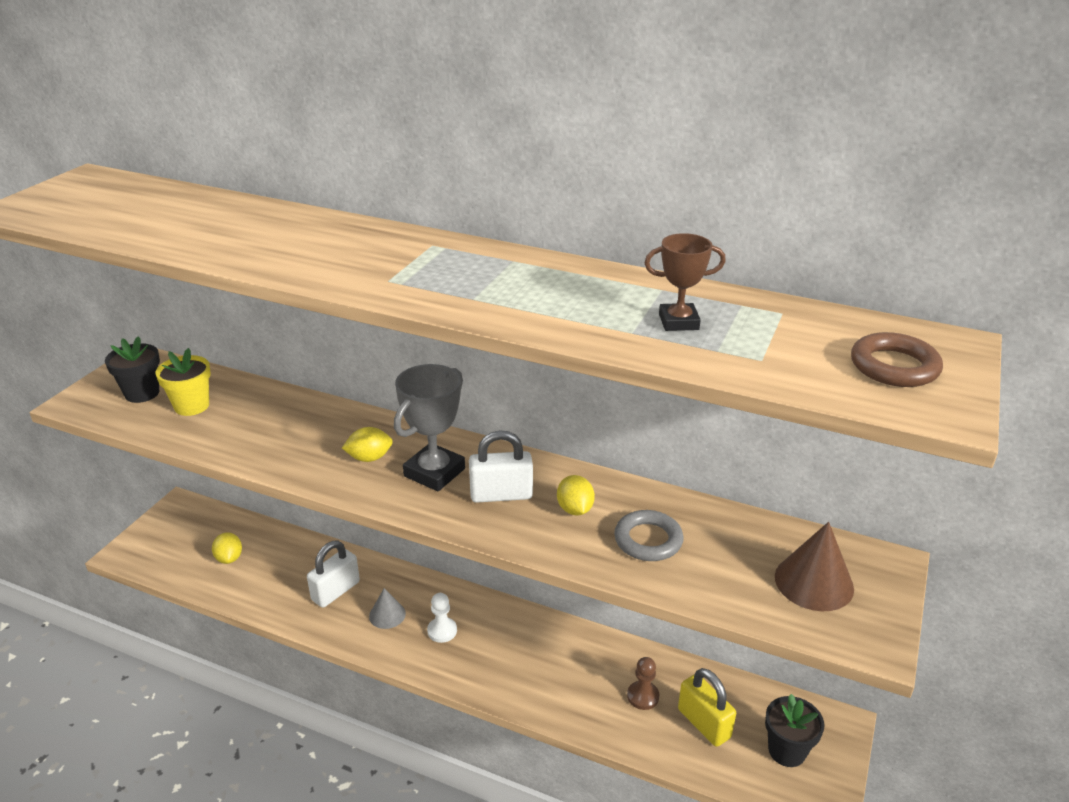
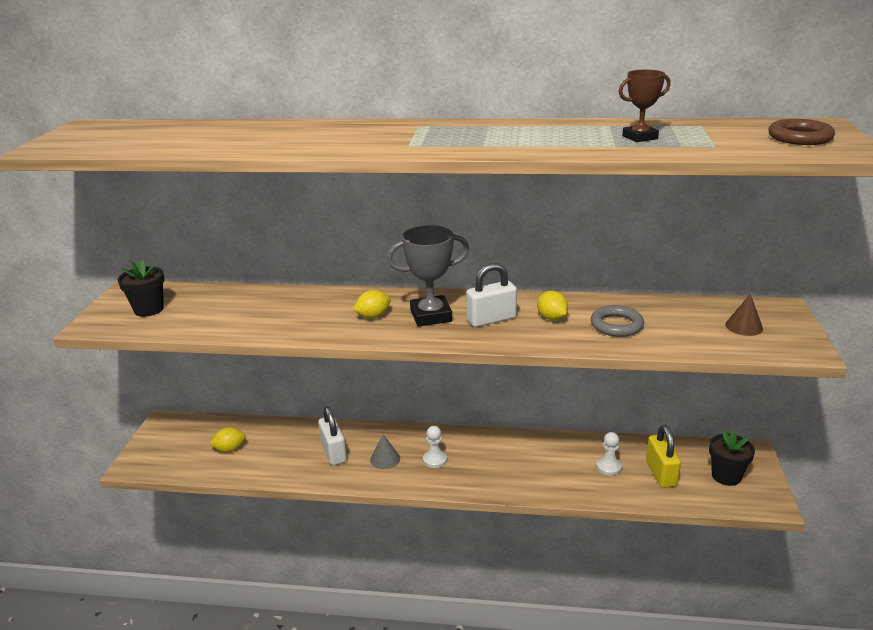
camera: 15 degrees left, 5 degrees down
(192, 406) = (199, 310): yellow flower pot -> none
(229, 558) = (230, 449): yellow lemon -> yellow lemon turned 75 degrees counterclockwise
(336, 591) = (334, 452): white padlock -> white padlock turned 45 degrees counterclockwise
(434, 472) = (431, 316): grey trophy -> grey trophy turned 60 degrees clockwise
(643, 696) = (608, 467): brown pawn -> white pawn
(704, 723) = (661, 473): yellow padlock -> yellow padlock turned 45 degrees clockwise
(814, 582) = (744, 326): brown cone -> brown cone, size x0.63

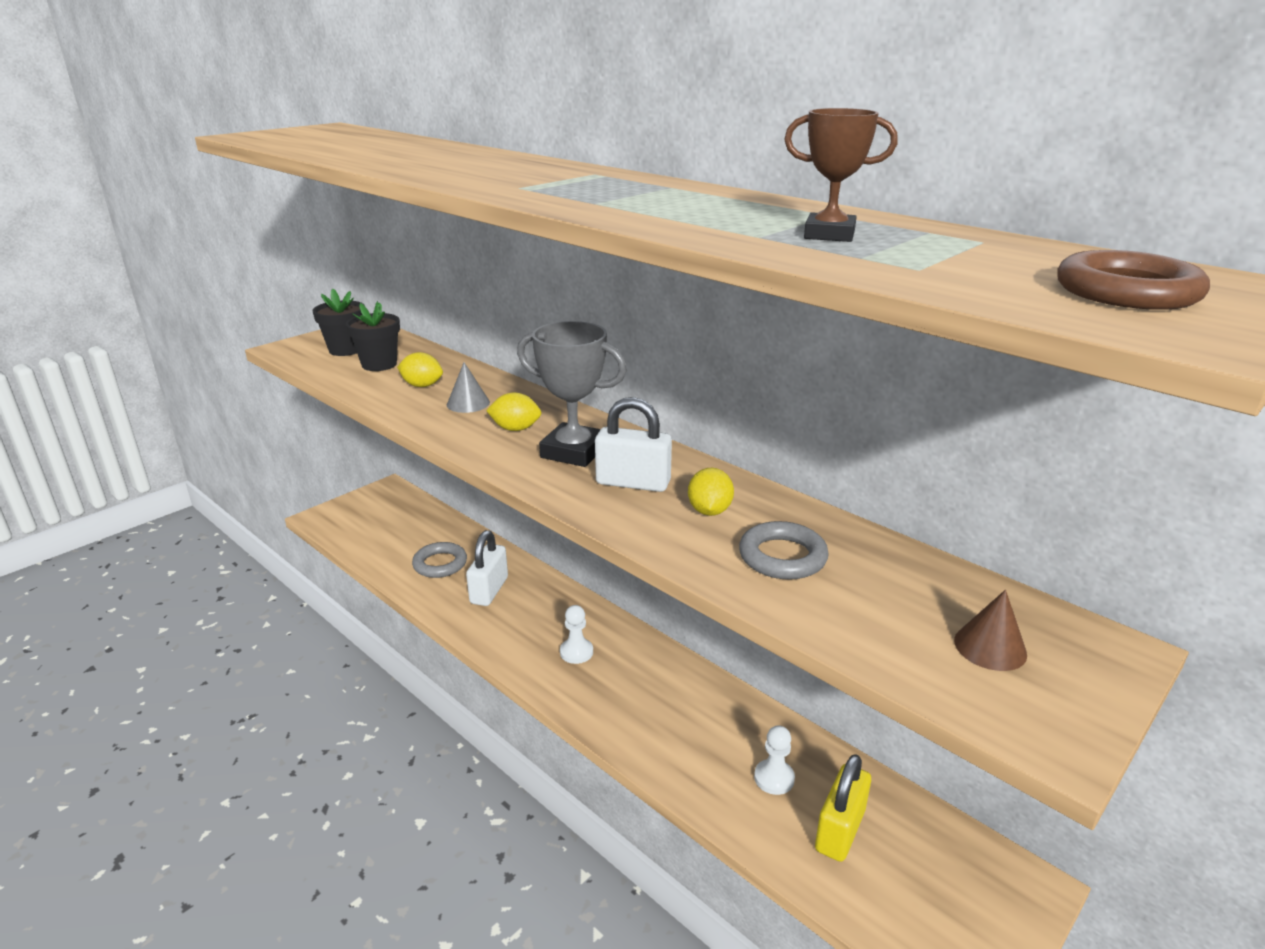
camera: 35 degrees right, 0 degrees up
(230, 449) = (407, 540): yellow lemon -> yellow lemon (422, 385)
(276, 452) = (440, 564): none -> grey ring
(385, 459) = (528, 623): grey cone -> grey cone (468, 403)
(726, 476) = (941, 896): black flower pot -> black flower pot (379, 364)

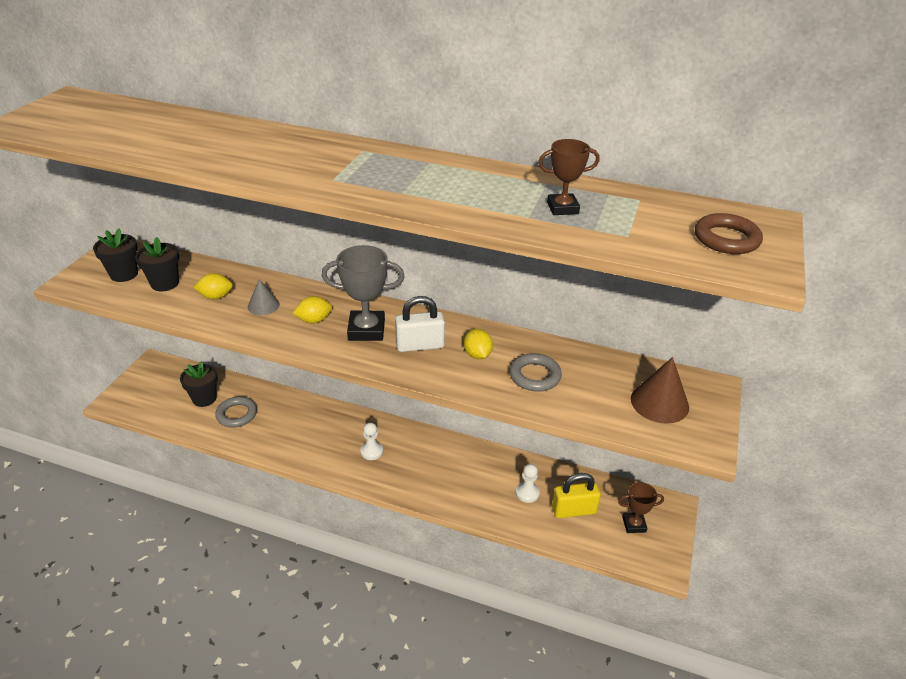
camera: 25 degrees left, 10 degrees up
(416, 537) = (204, 398): none -> black flower pot
(489, 590) = (286, 425): white padlock -> none
(840, 830) = (573, 510): yellow padlock -> yellow padlock turned 75 degrees clockwise
(941, 891) = (634, 524): none -> brown trophy
(990, 647) = (659, 402): brown cone -> brown cone, size x1.59

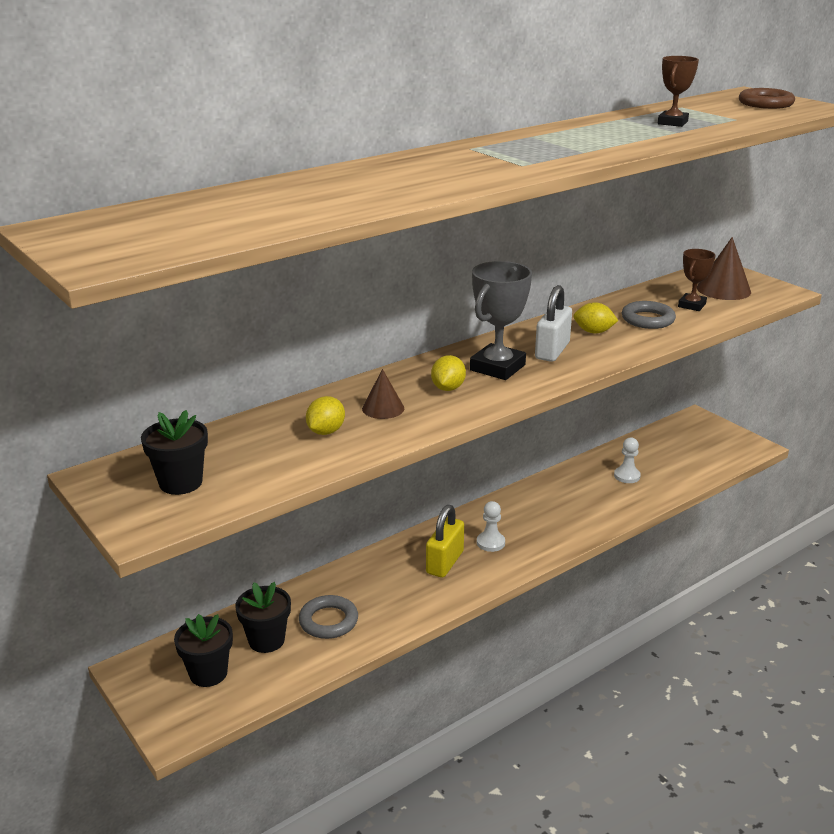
camera: 55 degrees left, 10 degrees down
(165, 283) = (247, 458): black flower pot -> black flower pot (208, 673)
(263, 305) = (383, 408): grey cone -> brown cone
(573, 510) = (666, 462): yellow padlock -> yellow padlock (445, 562)
(634, 524) = (703, 441): brown trophy -> brown trophy (692, 305)

